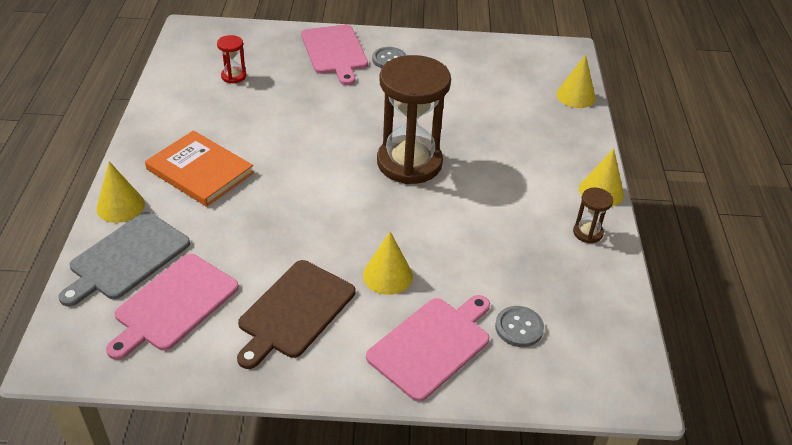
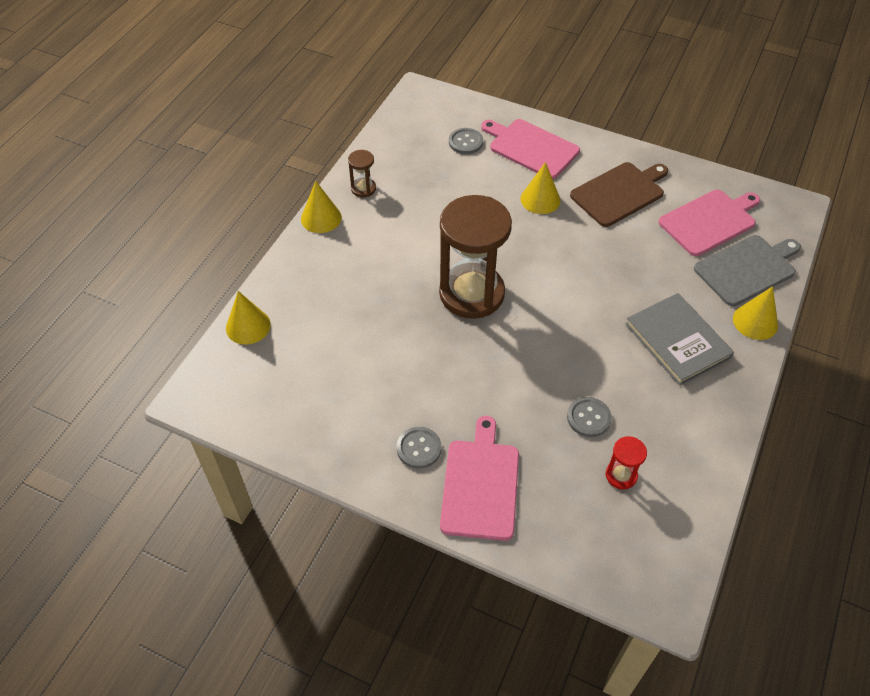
camera: 155 degrees left, 10 degrees up
(200, 171) = (677, 341): orange book -> grey book
(268, 101) = (588, 418): none -> grey button
(432, 345) = (531, 148): pink cutting board -> pink cutting board turned 60 degrees clockwise

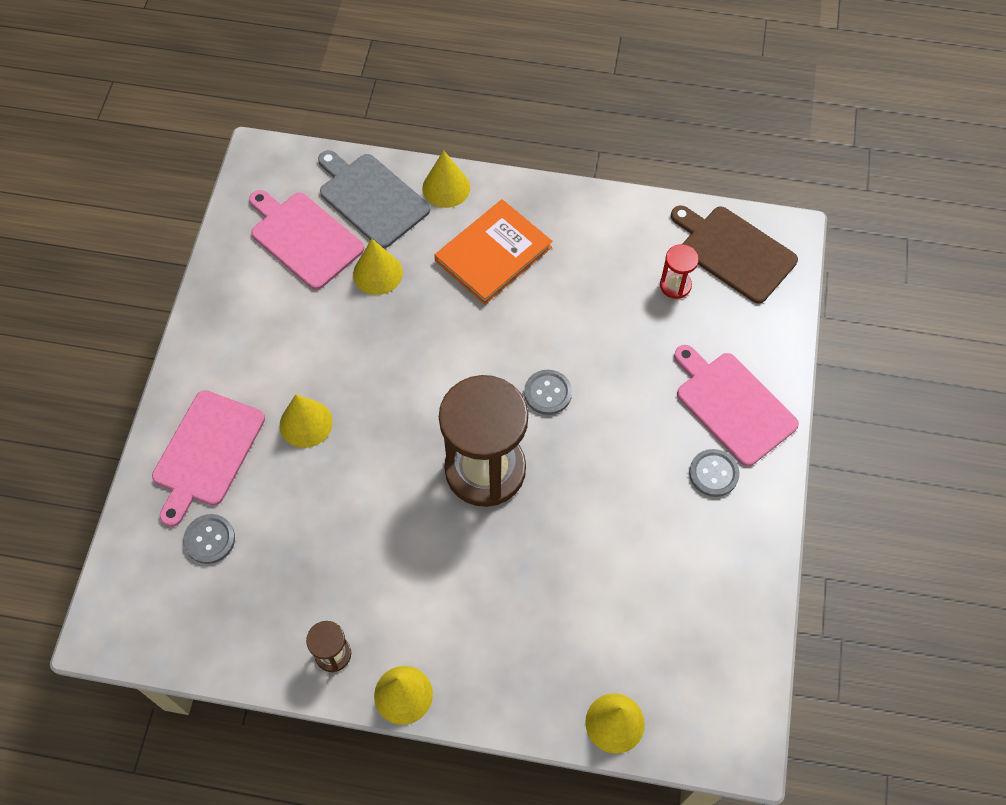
camera: 105 degrees left, 10 degrees up
(480, 485) = (733, 405): pink cutting board -> pink cutting board turned 60 degrees clockwise
(588, 418) = (619, 322): grey button -> grey button (548, 393)
(619, 193) = (275, 335): brown cutting board -> brown cutting board (734, 252)
(668, 260) = (377, 273): none -> yellow cone
(677, 341) = (493, 254): grey book -> orange book

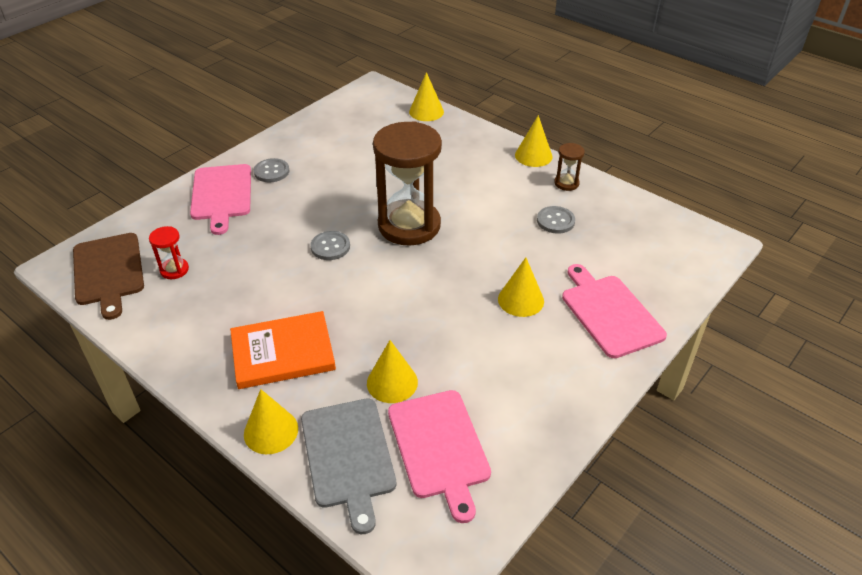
camera: 150 degrees left, 20 degrees down
(206, 452) = (610, 313): pink cutting board -> pink cutting board turned 75 degrees counterclockwise
(209, 539) = (626, 262): grey button -> grey button (555, 221)

